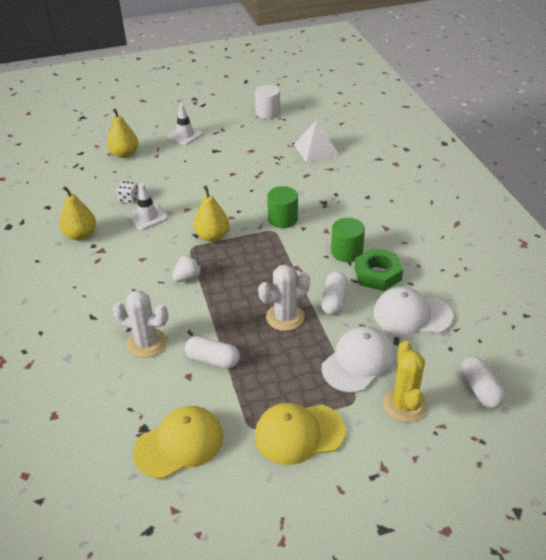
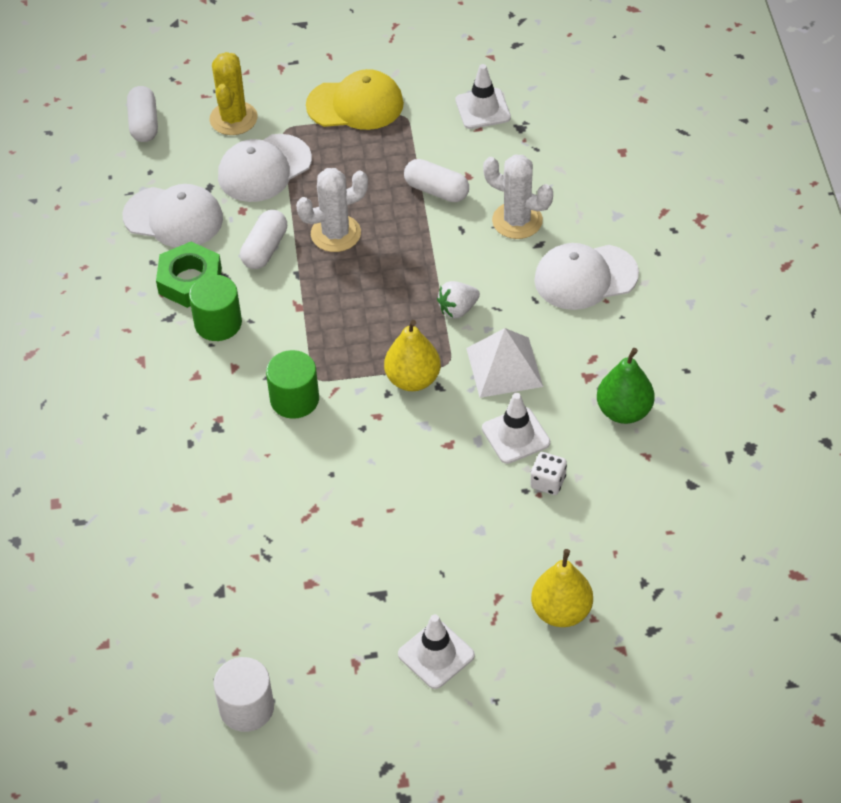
camera: 170 degrees left, 10 degrees up
(81, 235) = (624, 411): yellow pear -> green pear
(97, 308) = (585, 277): none -> white cap
(179, 444) = (483, 109): yellow cap -> white traffic cone
(315, 149) = (185, 566): white pyramid -> white pyramid (504, 367)

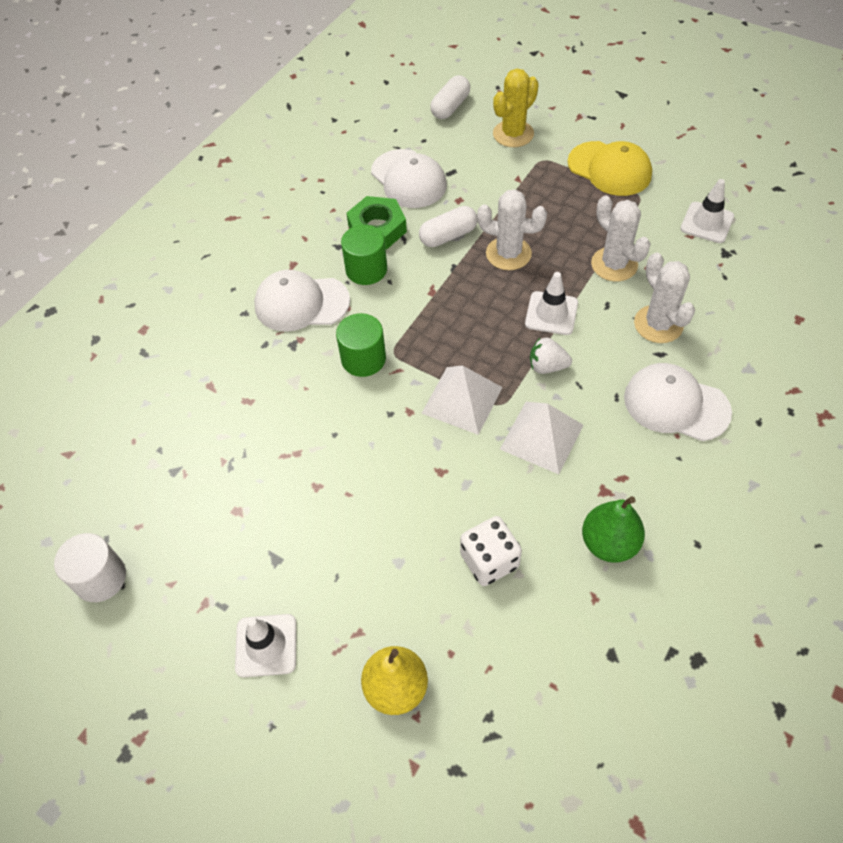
camera: 40 degrees right, 5 degrees up
(264, 168) = (501, 179): white cap -> white cap (301, 303)
(413, 379) = (462, 400): yellow pear -> white pyramid
(436, 190) = (614, 264): white capsule -> white cactus
(516, 435) = (499, 501): white traffic cone -> white traffic cone (551, 313)
(548, 482) = (489, 560): white dice -> white dice, size x1.52

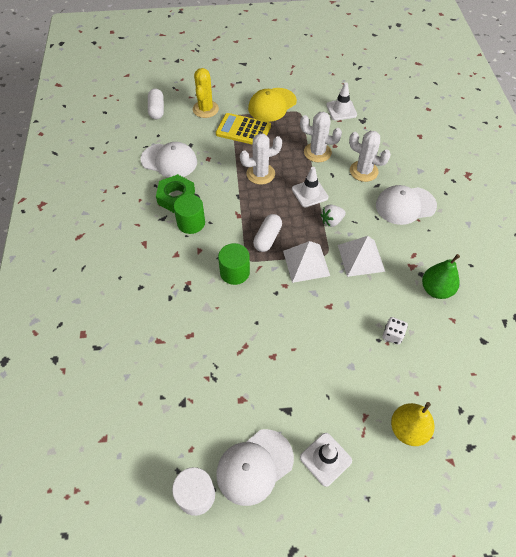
camera: 40 degrees left, 0 degrees up
(301, 303) = (170, 262): white cap -> white cap (254, 466)
(448, 236) = (220, 181): white capsule -> white capsule (267, 238)
(489, 560) = (392, 335): white dice -> white dice, size x0.66
(538, 185) = (243, 130): none -> yellow calculator
(609, 169) = (272, 105): yellow cap -> yellow cap turned 135 degrees clockwise

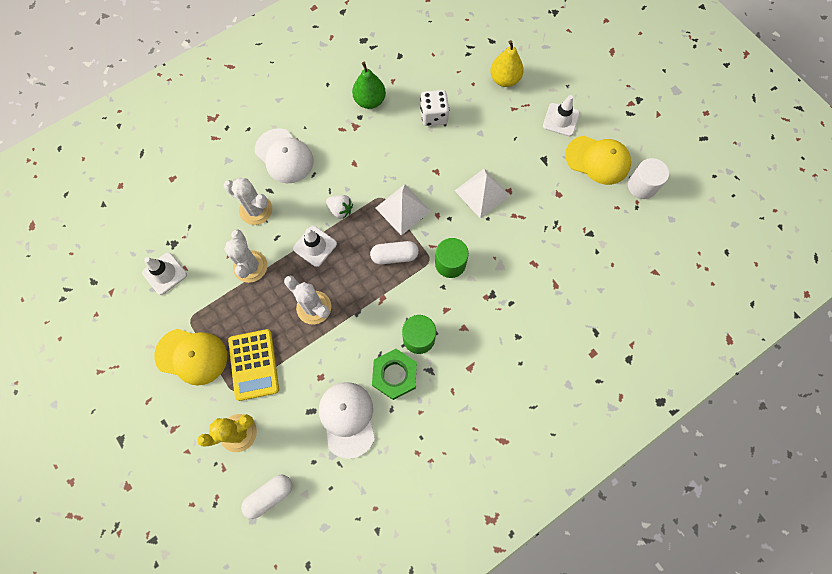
camera: 120 degrees left, 15 degrees up
(254, 466) = (597, 160): white cap -> yellow cap
(361, 258) = (370, 168): white pyramid -> white pyramid (482, 193)
(363, 171) = (256, 210): white cactus -> white cactus turned 60 degrees counterclockwise
(392, 335) = (434, 116): white dice -> white dice, size x1.52

